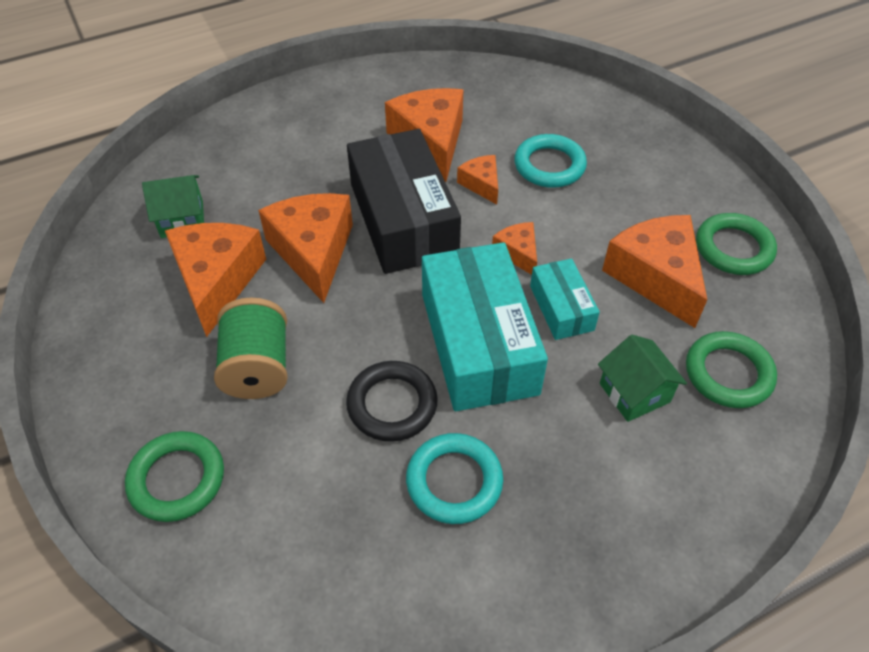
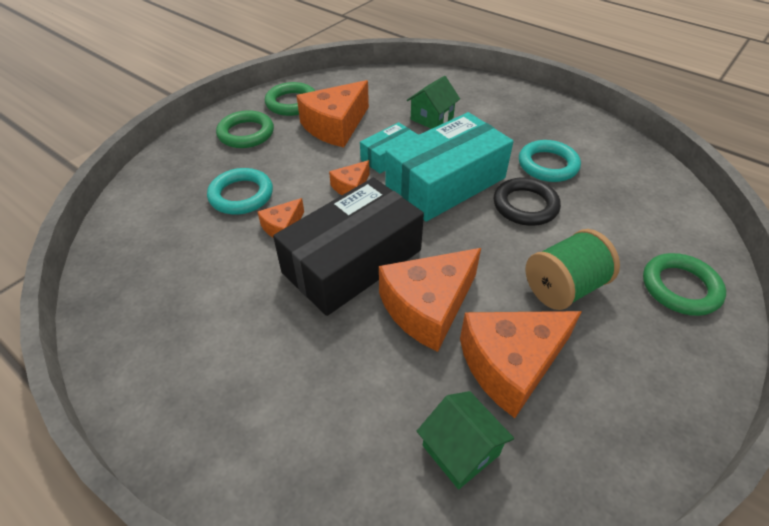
camera: 115 degrees left, 5 degrees down
(430, 142) = (236, 279): orange cheese -> none
(728, 373) = (393, 93): green ring -> green ring (246, 133)

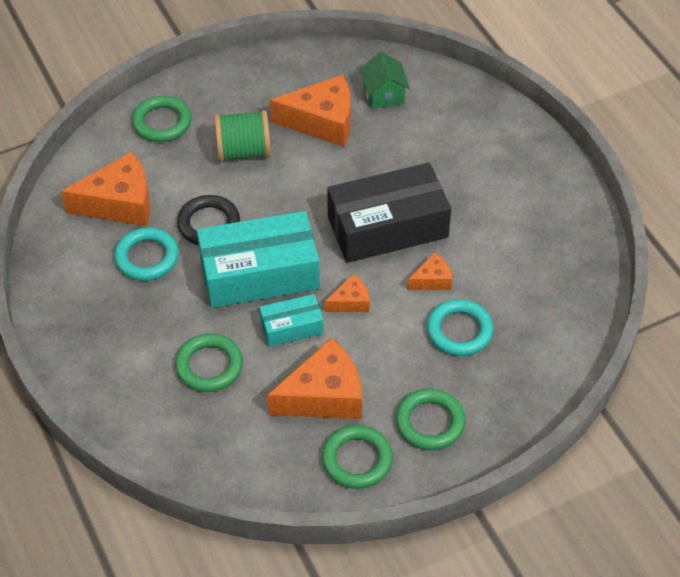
camera: 155 degrees left, 5 degrees up
(428, 307) = (351, 173): orange cheese -> orange cheese (119, 203)
(432, 118) = (209, 366): green house -> green ring

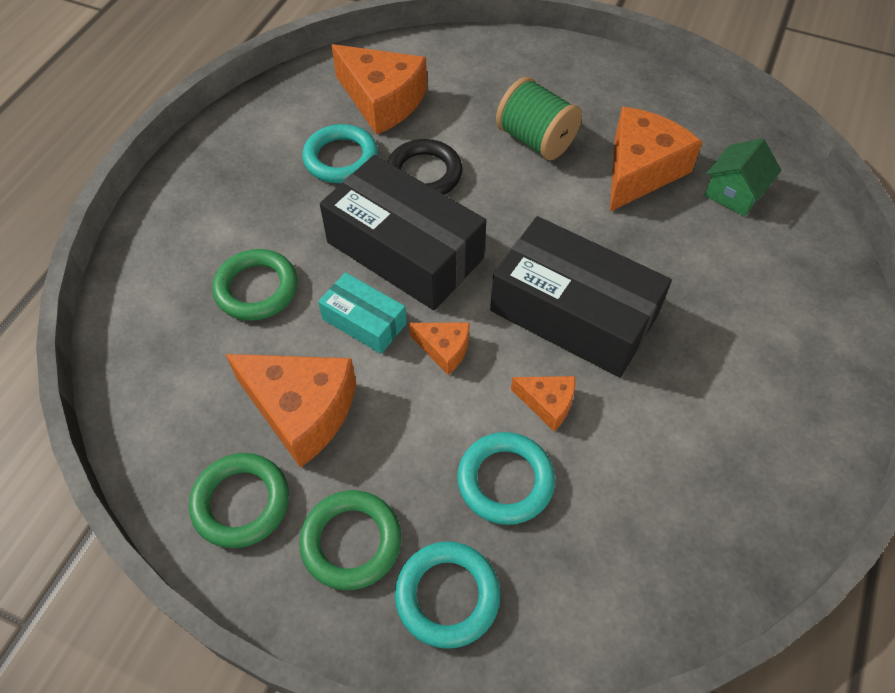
camera: 50 degrees right, 5 degrees up
(162, 122) = (502, 66): green ring -> none
(259, 273) = (404, 250): turquoise box -> black box
(322, 121) = (640, 170): orange cheese -> orange cheese turned 105 degrees counterclockwise
(499, 399) = (447, 596): none -> turquoise ring

